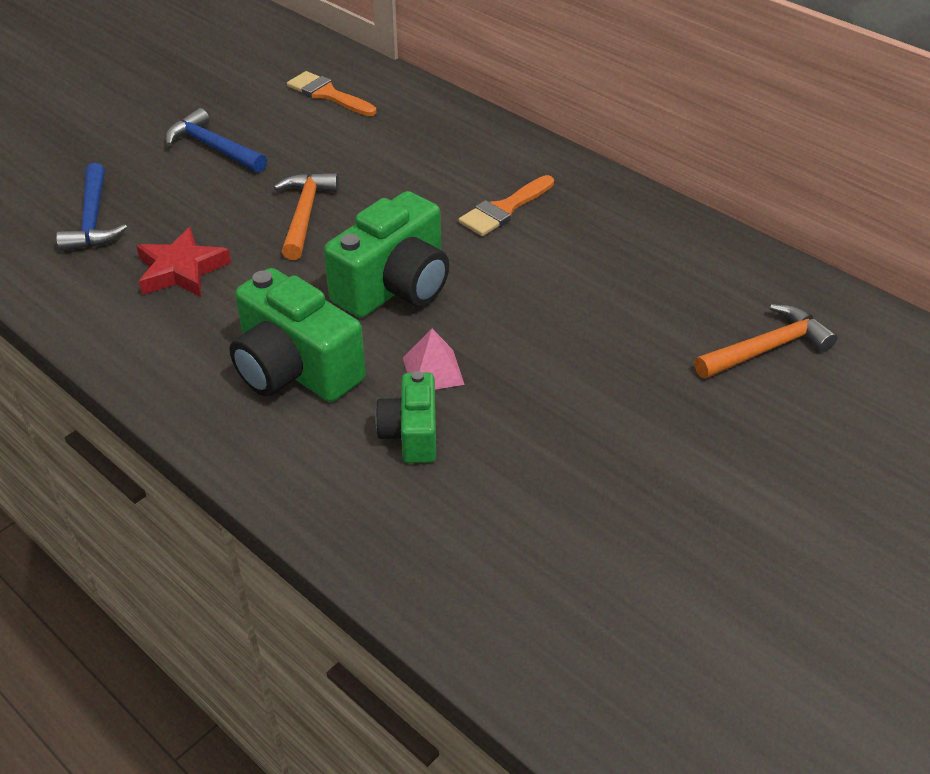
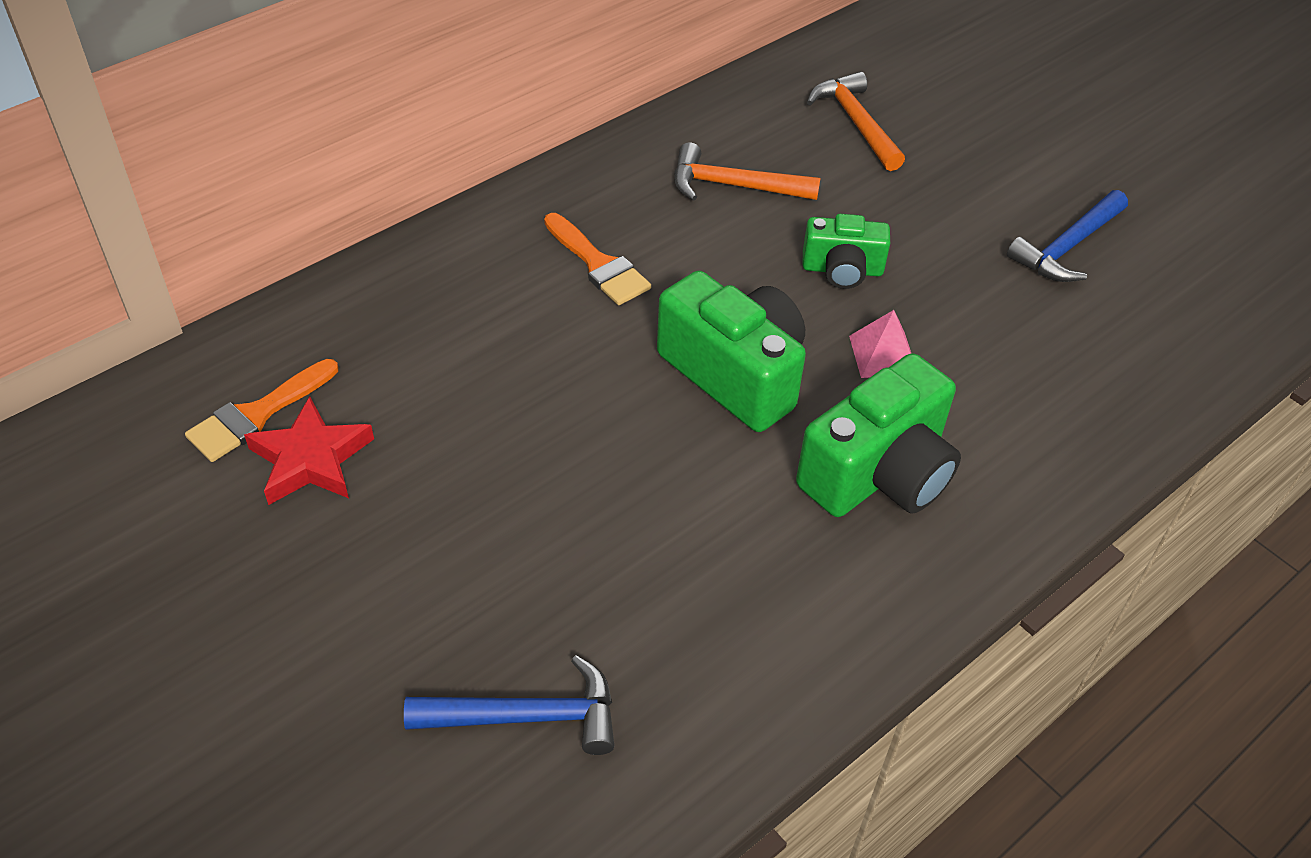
camera: 85 degrees left, 5 degrees up
(181, 270) = (673, 593): red star -> red star (311, 459)
(213, 148) = (364, 560): blue hammer -> blue hammer (1067, 247)
(304, 214) = (569, 453): orange hammer -> orange hammer (734, 186)
(411, 434) = (979, 380): green camera -> green camera (842, 270)

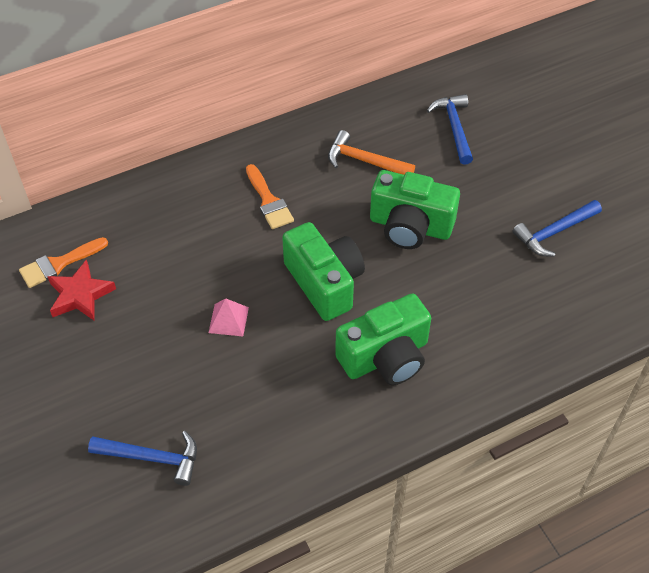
camera: 15 degrees right, 5 degrees up
(842, 270) = (410, 226): green camera -> green camera, size x1.70
(856, 123) = (454, 128): orange hammer -> blue hammer
(883, 354) = (415, 284): pink pyramid -> pink pyramid (228, 320)

